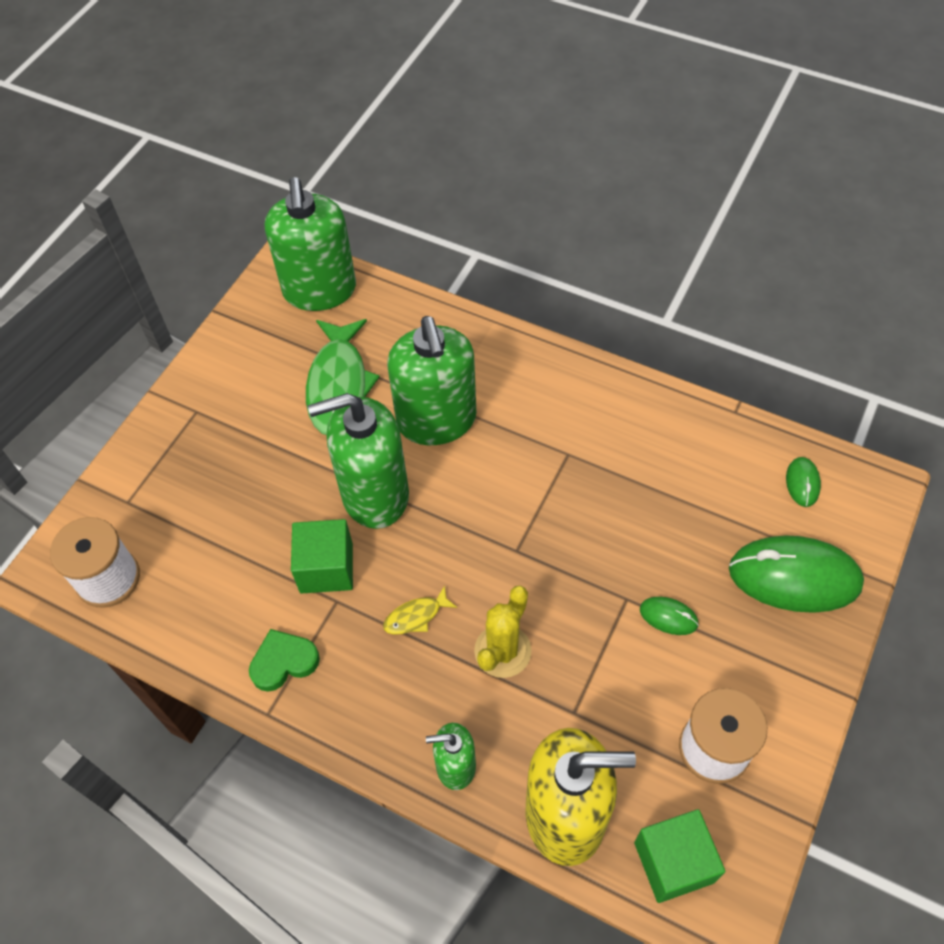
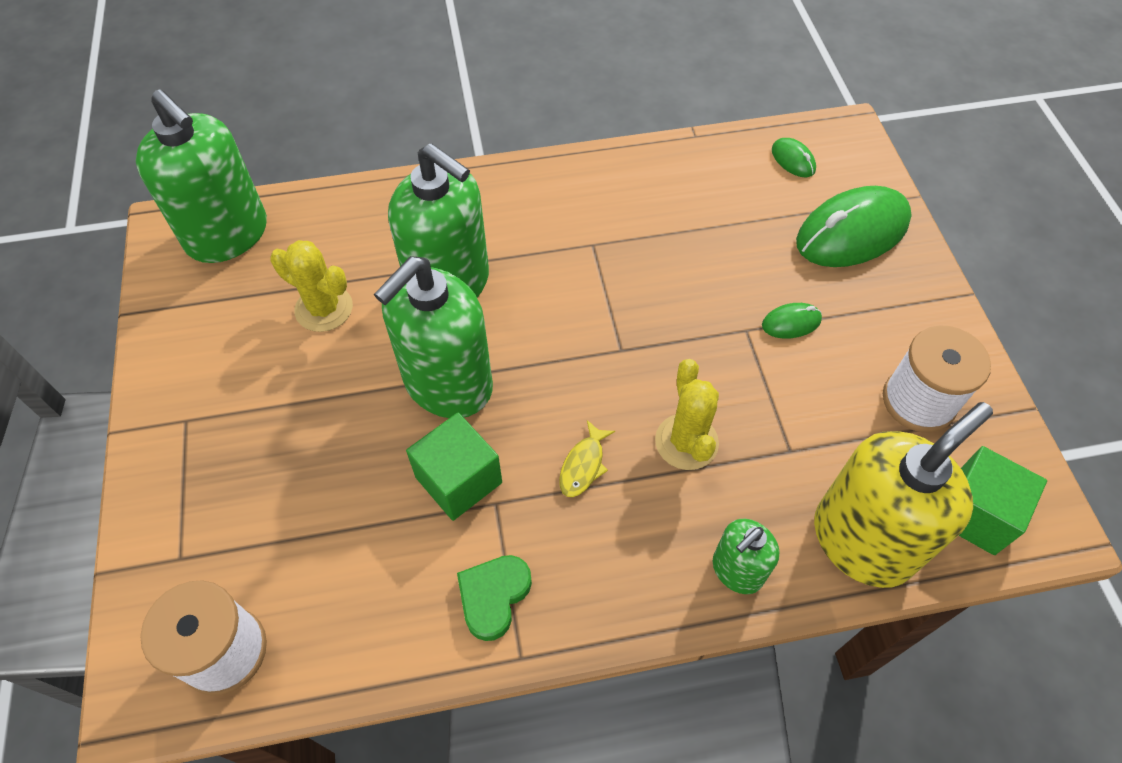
camera: 40 degrees left, 0 degrees up
(338, 385) = (324, 308): green fish -> yellow cactus

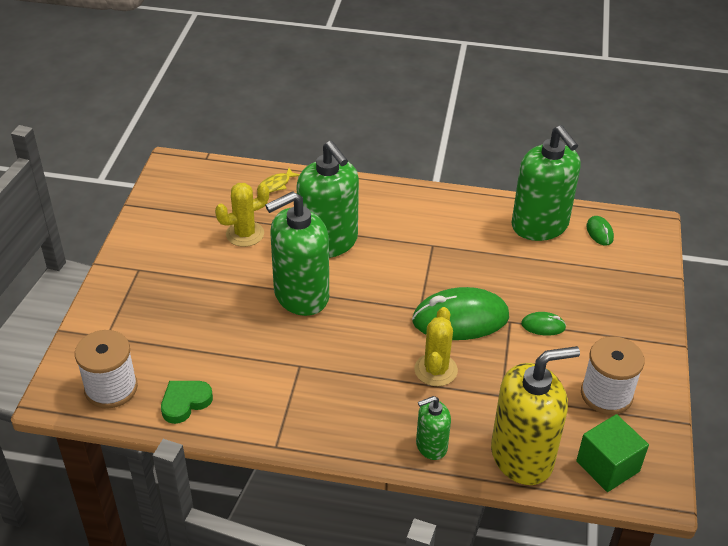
camera: 20 degrees right, 15 degrees down
(227, 235) = (205, 178): green soap dispenser -> green soap dispenser (539, 226)
(324, 308) = (245, 234): yellow cactus -> yellow cactus turned 75 degrees counterclockwise
(458, 480) = (283, 347): green cube -> none
(493, 596) = (275, 411): green heart -> green heart (185, 402)
(583, 465) = (363, 362): yellow fish -> yellow fish (276, 185)
(852, 232) = (617, 286): green mouse -> green mouse (460, 319)

